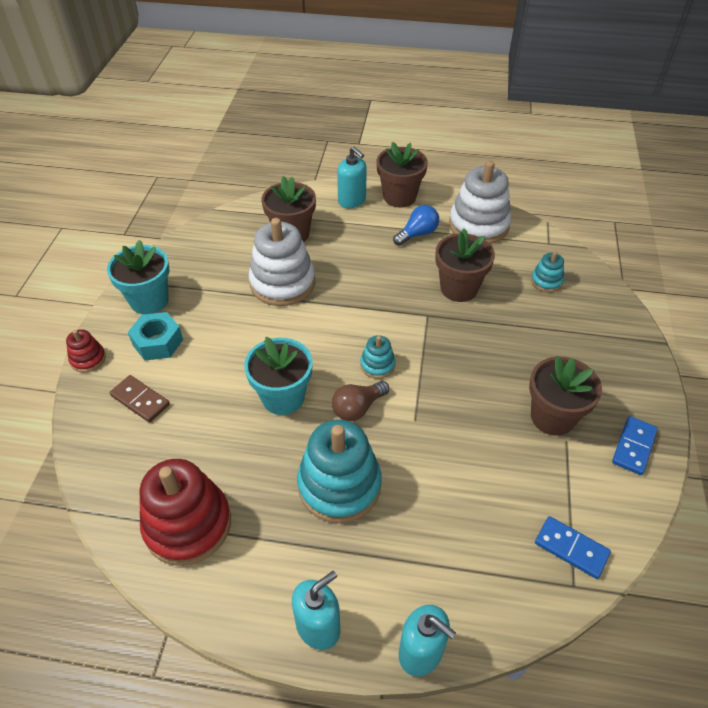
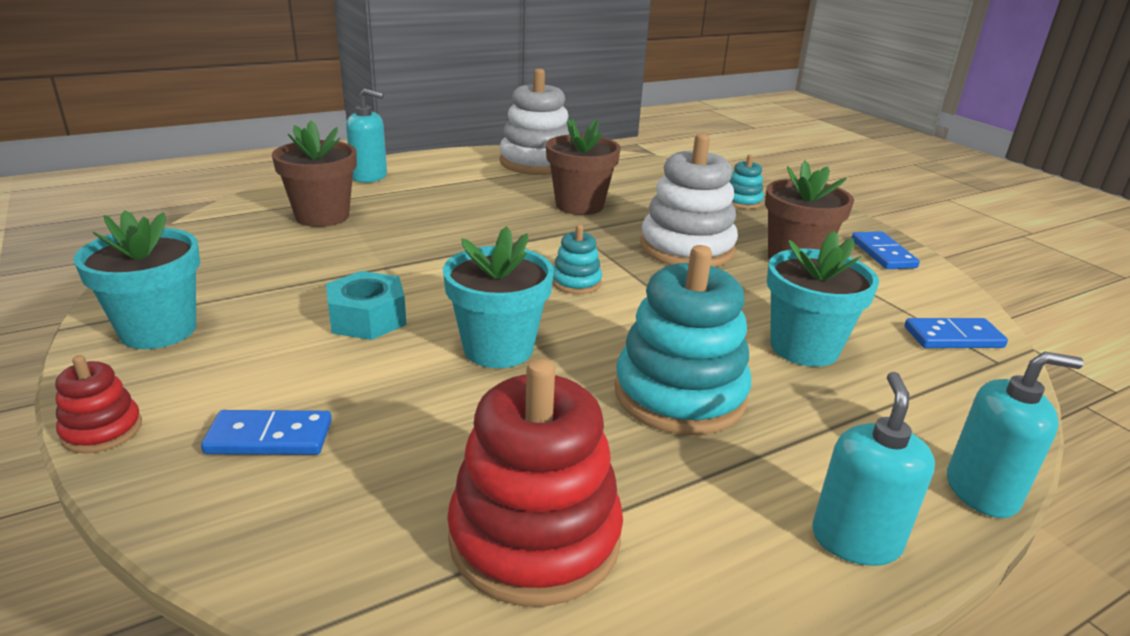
camera: 40 degrees left, 20 degrees down
(140, 400) = (269, 437): brown domino -> blue domino
(158, 342) = (227, 366): turquoise nut -> turquoise nut (367, 318)
(282, 283) = (363, 256): white stacking toy -> white stacking toy (686, 248)
(358, 408) = (604, 322): brown light bulb -> none
(399, 197) = (424, 163): brown flower pot -> none
(417, 234) = (481, 182): blue light bulb -> none
(454, 495) = (804, 348): none -> turquoise flower pot
(546, 281) = (653, 180): turquoise stacking toy -> turquoise stacking toy (742, 202)

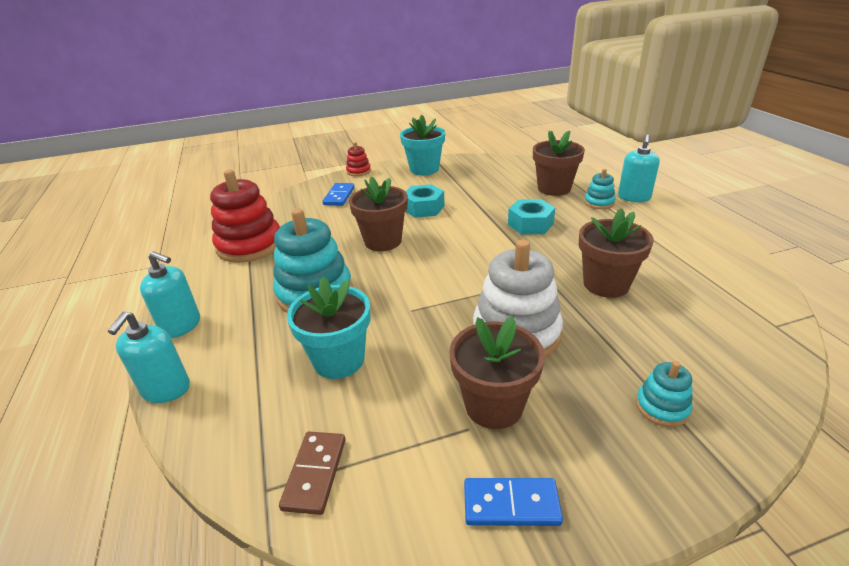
camera: 105 degrees right, 5 degrees up
(440, 235) = (530, 224): none -> turquoise nut
(498, 348) = (383, 241): turquoise flower pot -> brown flower pot
(536, 163) = (718, 268): white stacking toy -> none
(576, 282) = (456, 270): turquoise stacking toy -> turquoise stacking toy (599, 203)
(953, 337) = (315, 473): blue domino -> brown domino

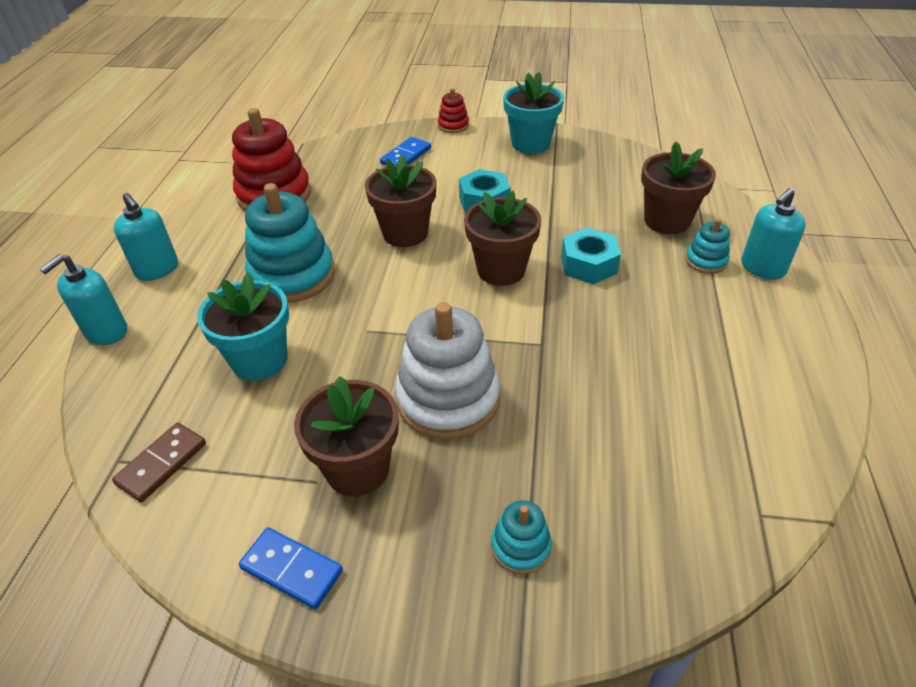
camera: 25 degrees right, 10 degrees up
(606, 284) = (602, 378): brown flower pot -> brown flower pot (501, 270)

